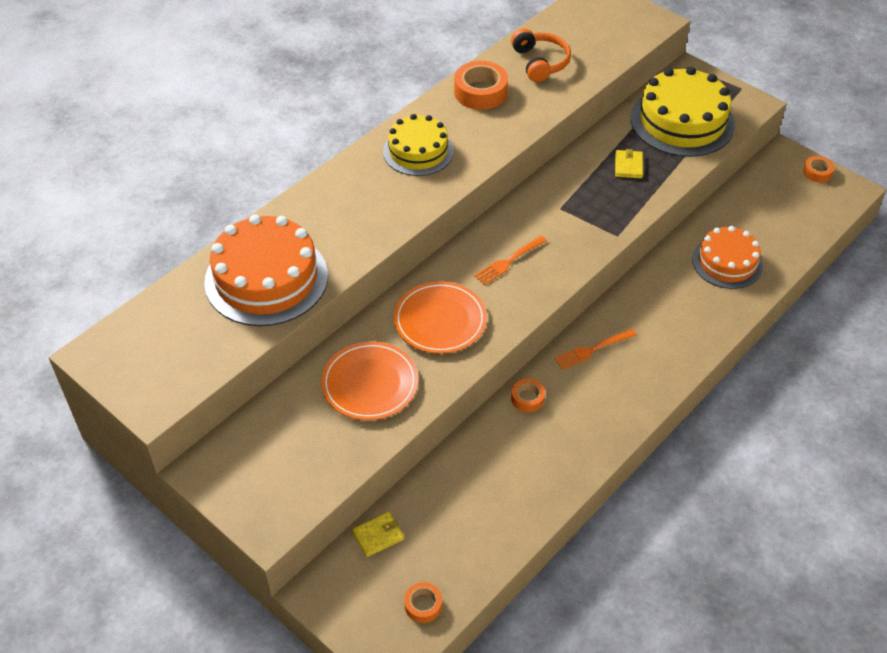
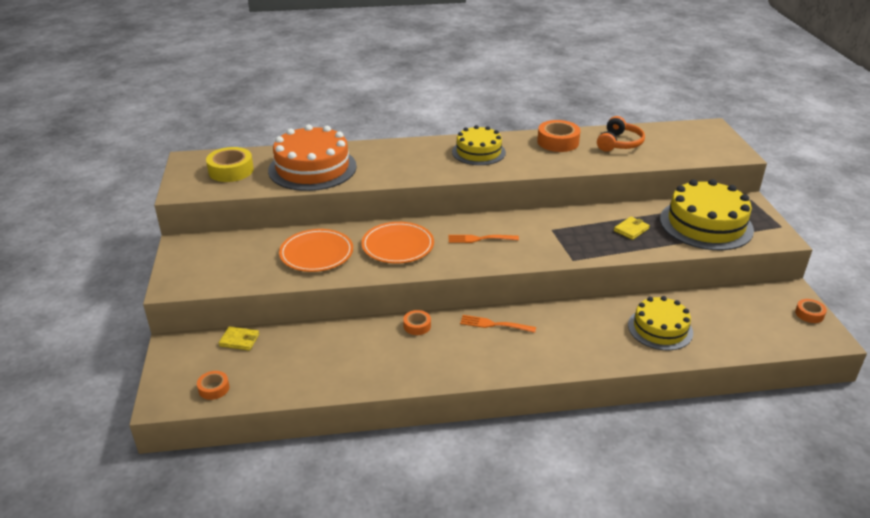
camera: 40 degrees right, 15 degrees down
(173, 339) = (231, 170): none -> yellow tape
(727, 262) = (660, 329): orange cake -> yellow cake

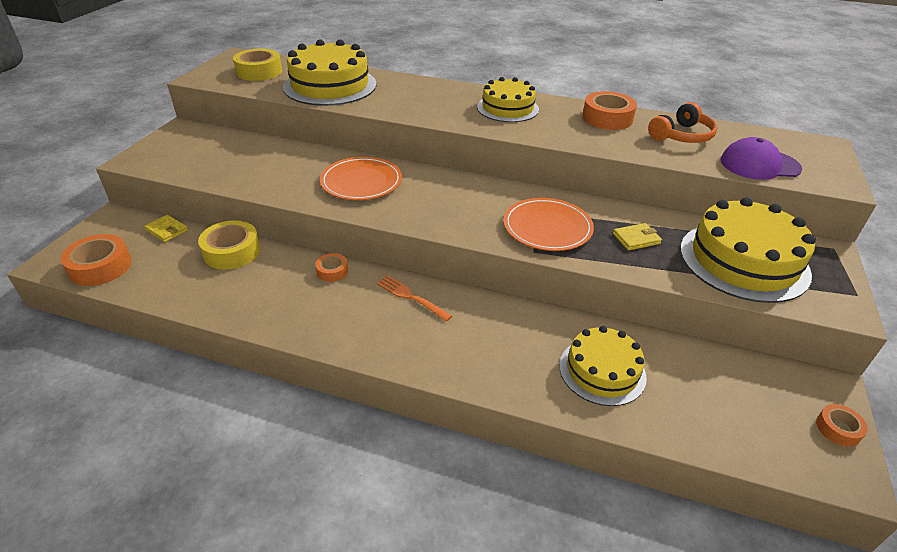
camera: 25 degrees right, 5 degrees up
(214, 388) = (100, 267): orange tape -> orange tape, size x1.82
(312, 168) = (330, 85): orange cake -> yellow cake
(316, 253) = (280, 167): orange plate -> orange plate (547, 227)
(318, 338) = (232, 251): none -> yellow tape
(480, 239) = (451, 199): orange fork -> none
(683, 153) = (759, 165): none -> purple cap

